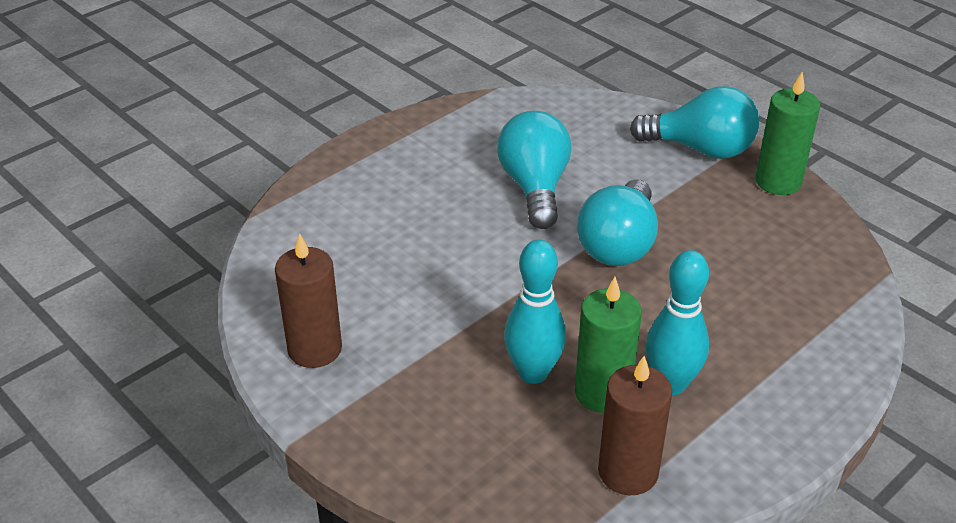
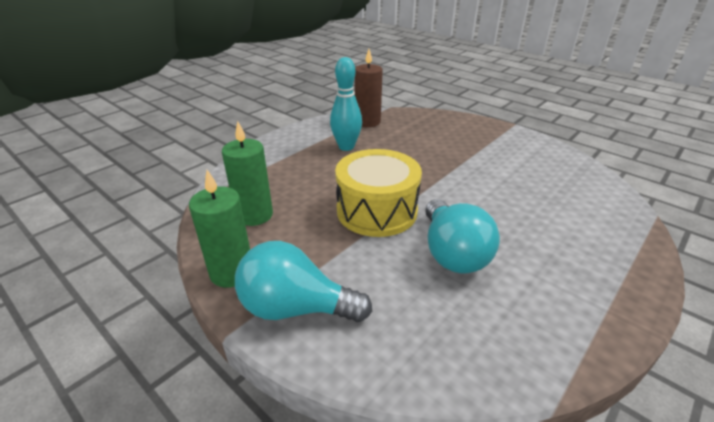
camera: 175 degrees right, 5 degrees down
(315, 349) = (535, 151): brown candle -> none
(533, 373) = (417, 147): turquoise bowling pin -> none
(602, 392) = (380, 143): green candle -> green candle (254, 215)
(618, 244) = (376, 211): turquoise light bulb -> yellow drum

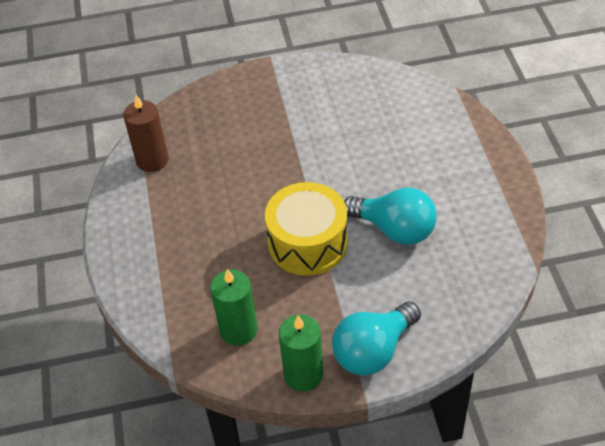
camera: 50 degrees left, 15 degrees up
(346, 147) = (186, 206): turquoise bowling pin -> none

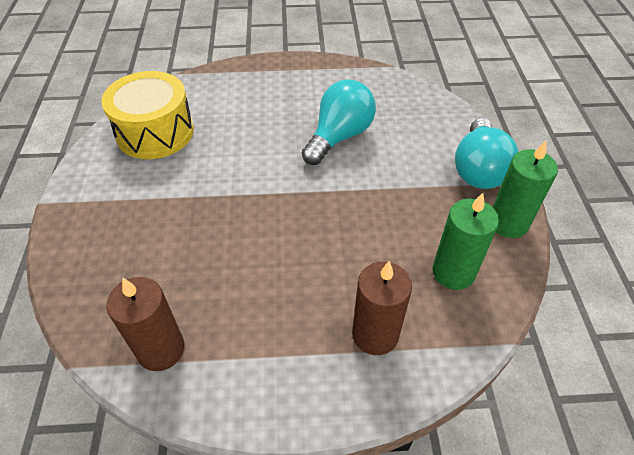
camera: 85 degrees left, 0 degrees up
(173, 279) = (375, 334): none -> brown candle
(307, 243) = (343, 201): yellow drum -> yellow drum (155, 132)
(373, 350) = (478, 170): turquoise light bulb -> turquoise light bulb turned 45 degrees clockwise

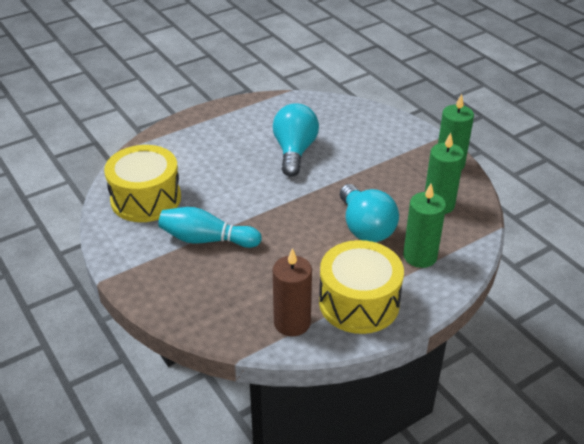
camera: 30 degrees left, 10 degrees down
(168, 202) = (206, 239): none -> turquoise bowling pin
(253, 362) = (359, 302): none -> yellow drum
(375, 334) = (420, 256): brown candle -> green candle
(478, 170) = (407, 139): turquoise light bulb -> turquoise light bulb (365, 228)

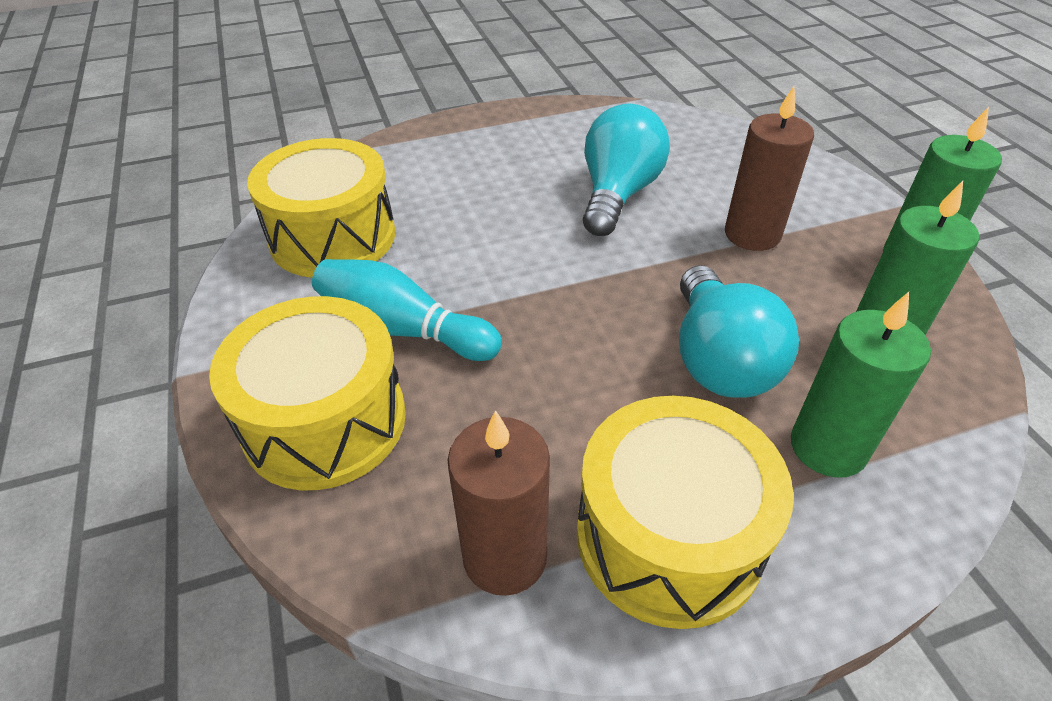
camera: 15 degrees right, 5 degrees up
(187, 287) = (325, 421): none -> yellow drum
(370, 163) = (752, 234): none -> brown candle

